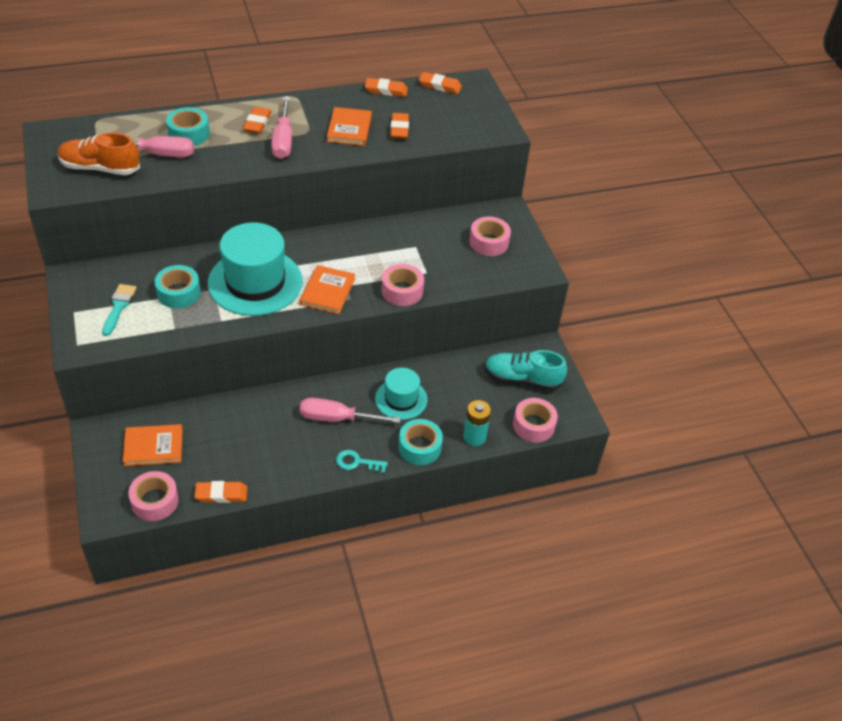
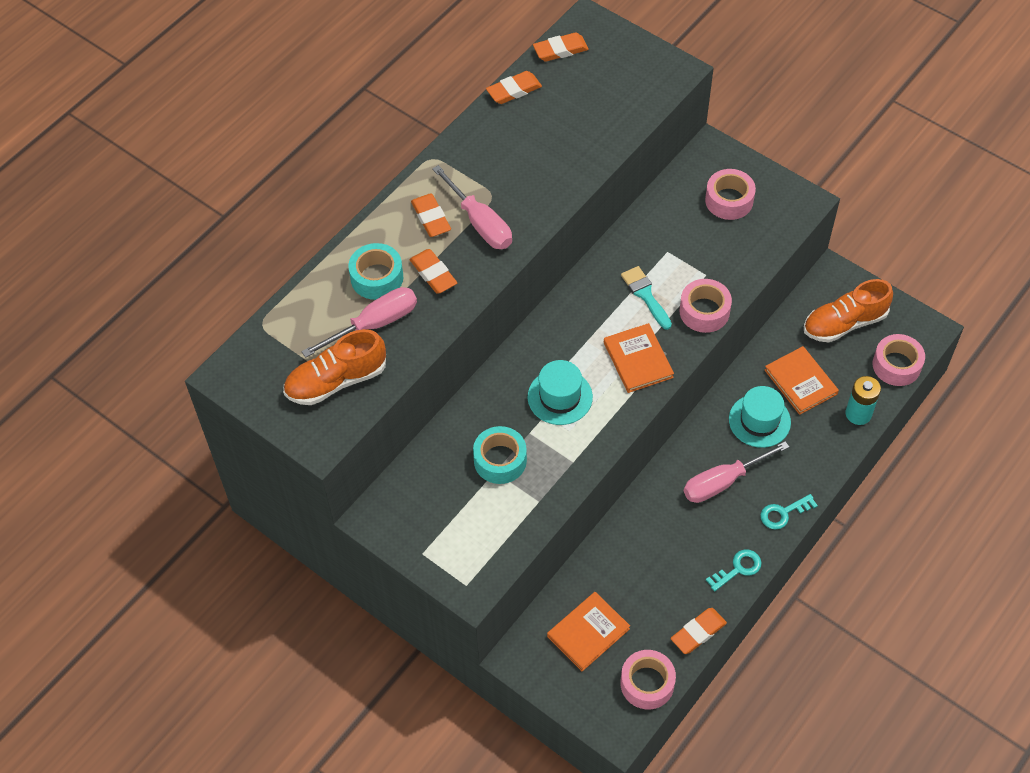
camera: 30 degrees left, 10 degrees up
(118, 307) = (459, 516): turquoise brush -> turquoise brush (645, 295)
(255, 282) = (560, 397): turquoise hat -> turquoise hat, size x0.56
(290, 475) = (738, 569): none -> turquoise key
(349, 129) = (529, 164): orange book -> orange book (800, 382)
(399, 129) = (577, 132): orange eraser -> orange eraser (433, 274)
(419, 447) = (822, 458): turquoise tape -> none
(522, 379) = (844, 323): turquoise shoe -> orange shoe

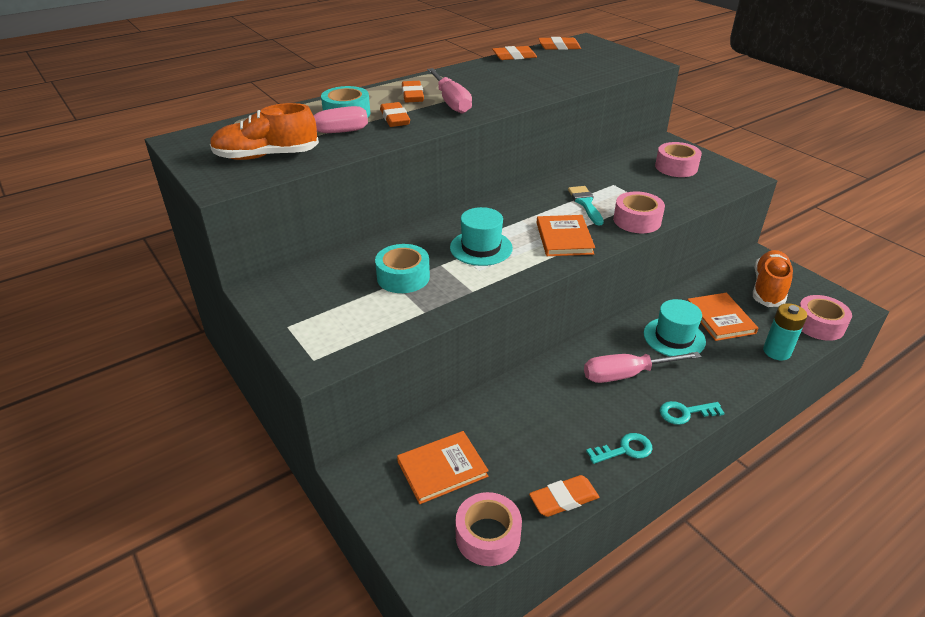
camera: 15 degrees right, 20 degrees down
(844, 323) = (768, 288): orange shoe -> orange shoe turned 120 degrees clockwise

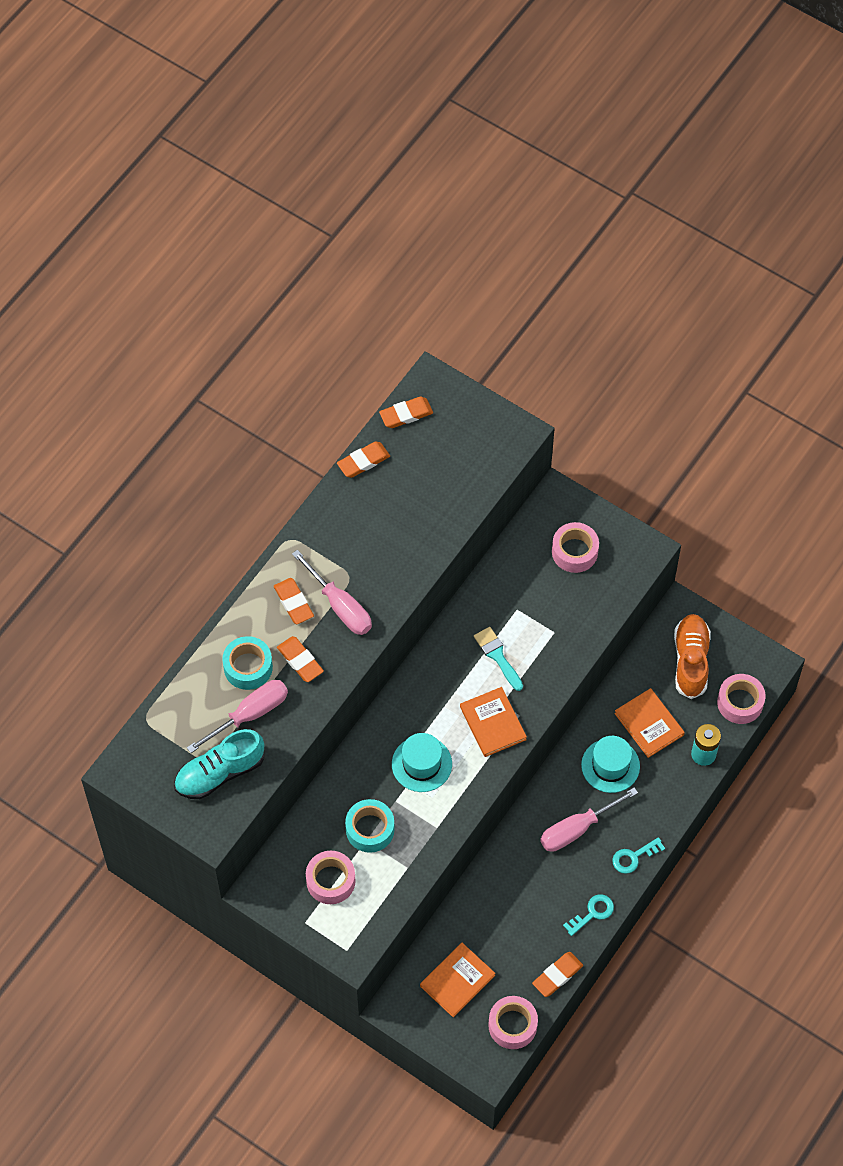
camera: 20 degrees left, 25 degrees up
(266, 156) = (220, 773): orange shoe -> turquoise shoe
(637, 220) = (553, 670): pink tape -> pink tape (330, 881)

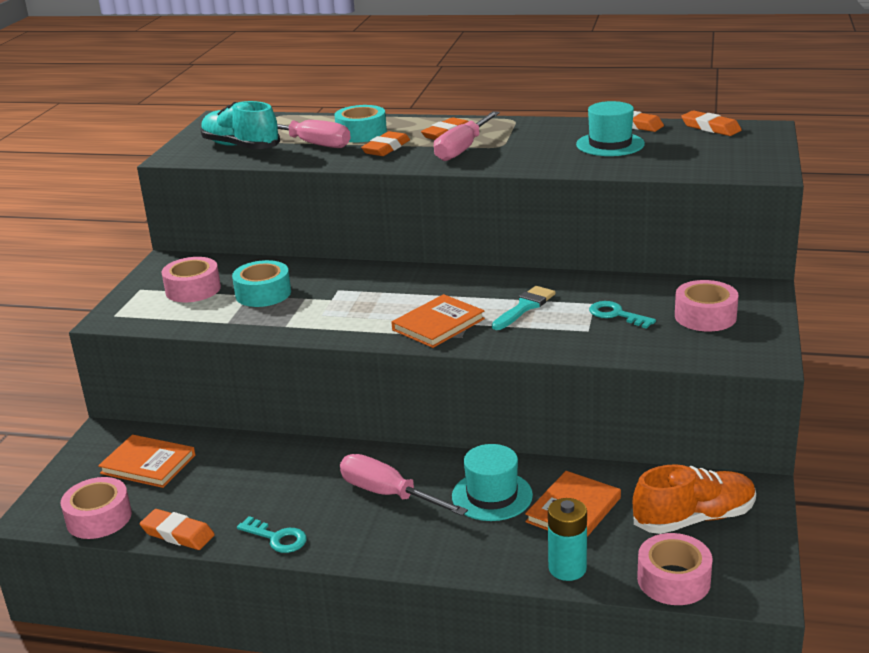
camera: 70 degrees right, 35 degrees down
(421, 764) = (358, 300): turquoise hat -> turquoise hat (610, 144)
(634, 857) = (375, 550): turquoise key -> turquoise key (616, 315)

